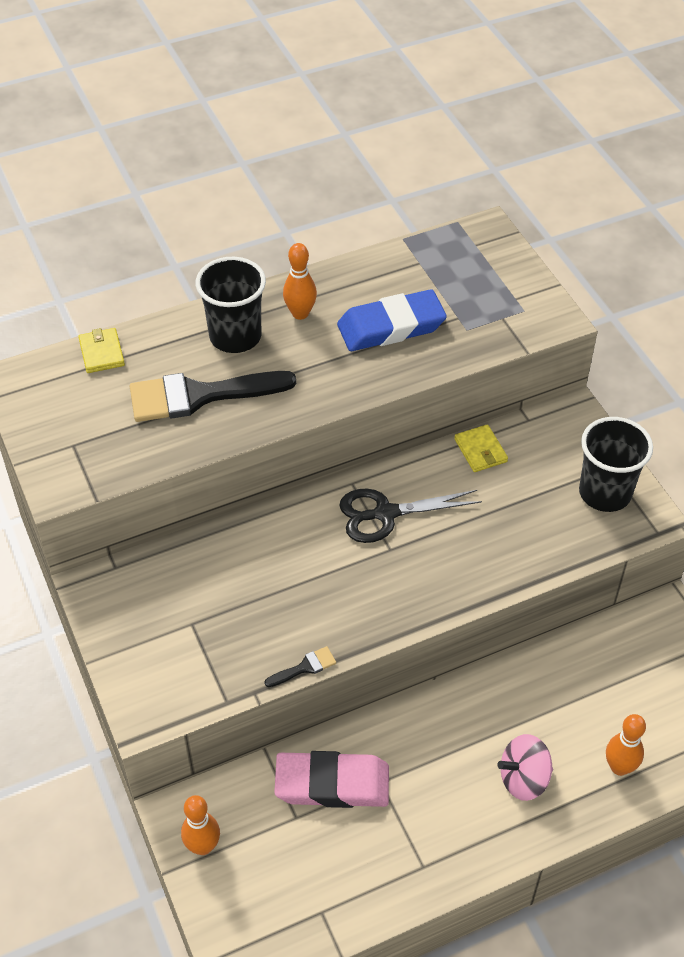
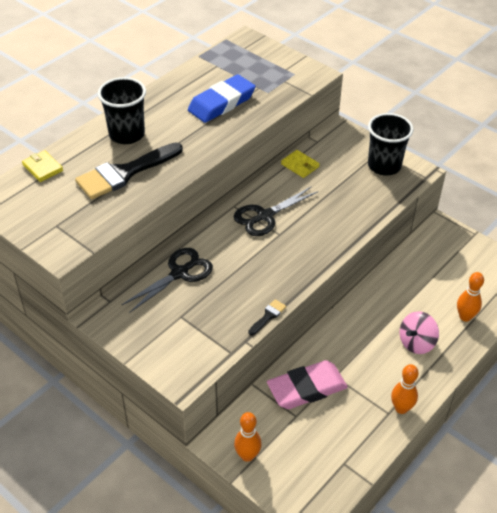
camera: 25 degrees left, 5 degrees down
(224, 559) = (179, 273): none -> black scissors
(300, 313) = (160, 111): orange bowling pin -> orange bowling pin (401, 408)

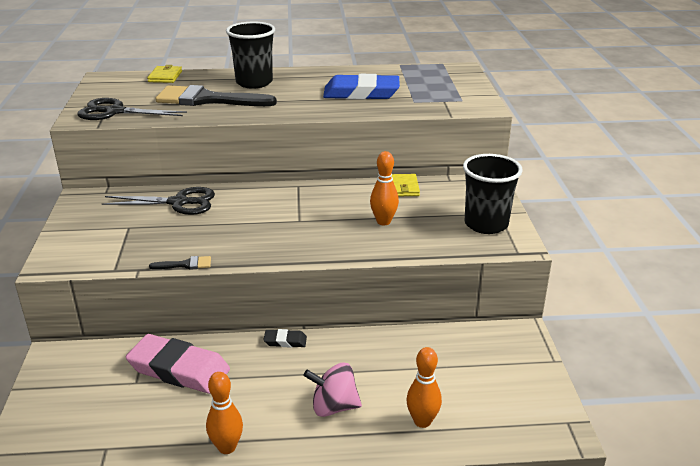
camera: 45 degrees right, 15 degrees down
(247, 455) = (54, 380): orange bowling pin -> orange bowling pin (383, 221)
(264, 216) = (309, 203): black scissors -> black scissors (115, 112)
(335, 324) = (285, 341): none -> black eraser

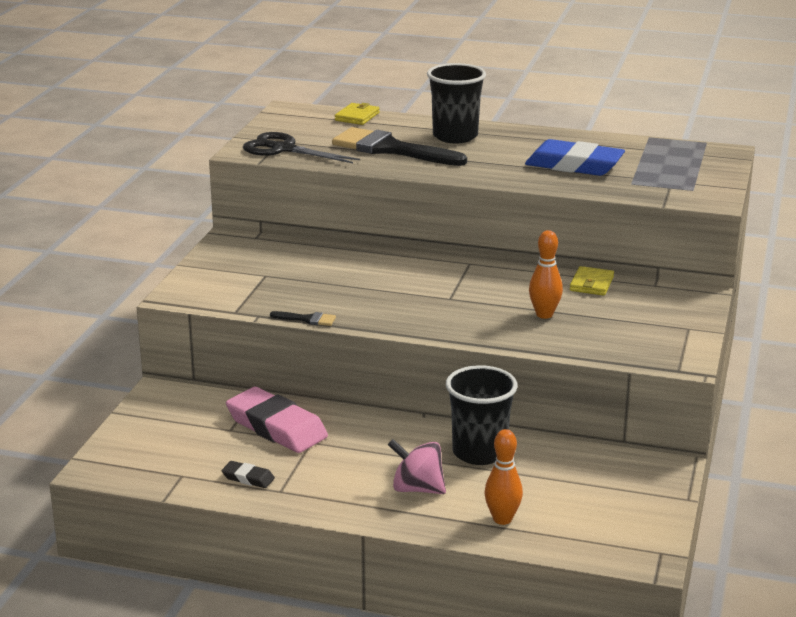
camera: 20 degrees right, 5 degrees down
(179, 202) = (328, 260): black scissors -> none
(227, 447) = (294, 498): orange bowling pin -> none
(285, 341) = (397, 424): black eraser -> black eraser (248, 478)
(486, 224) = (663, 337): black cup -> black cup (479, 452)

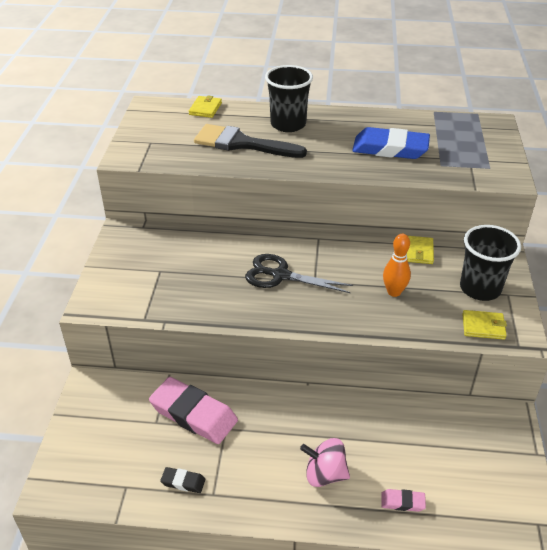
camera: 10 degrees left, 15 degrees up
(283, 149) = (156, 152): black scissors -> black scissors (280, 275)
(307, 319) = (207, 321): black brush -> none
(479, 452) = (362, 422): black cup -> black cup (480, 288)
(502, 519) = (402, 502): orange bowling pin -> pink eraser
(642, 351) = (483, 326): none -> yellow wallet

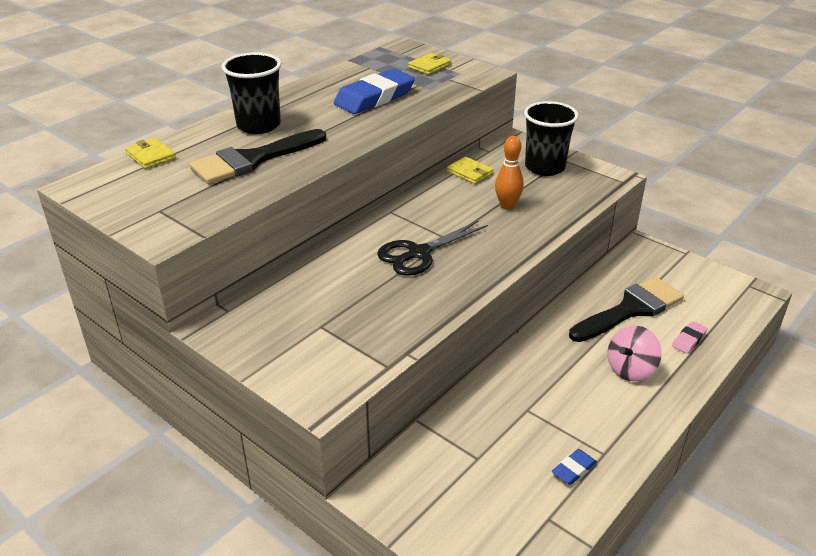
camera: 55 degrees left, 5 degrees down
(183, 482) = (574, 469): black eraser -> blue eraser
(193, 414) = (490, 424): pink eraser -> none
(405, 444) = (630, 309): none -> black brush
(483, 326) = (589, 186): yellow wallet -> yellow wallet (429, 66)

